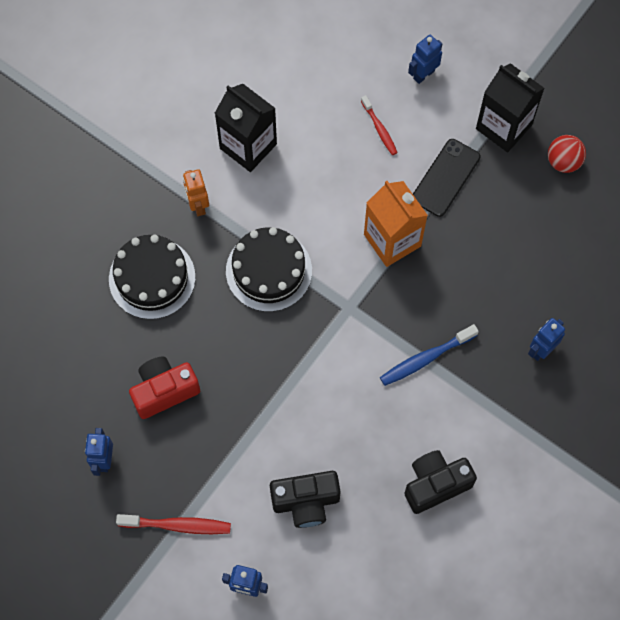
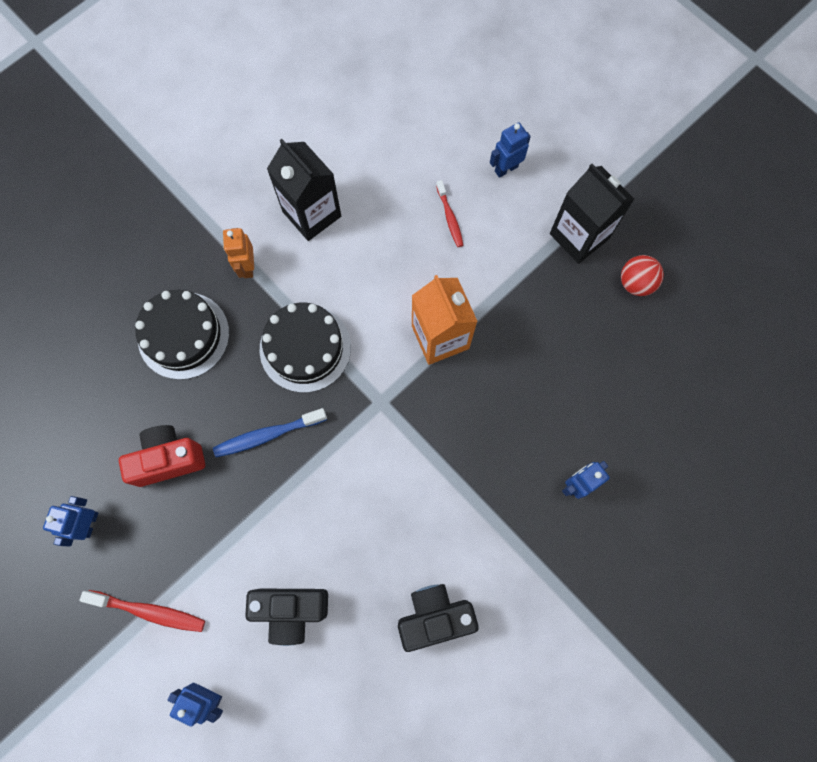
camera: 10 degrees right, 5 degrees up
(425, 358) = (450, 472): blue toothbrush -> blue toothbrush (267, 435)
(445, 178) = (508, 280): black phone -> none

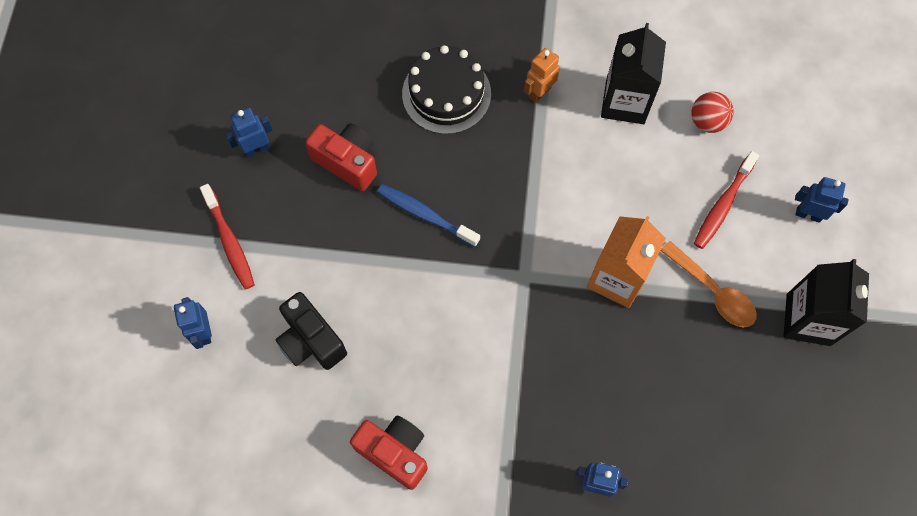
camera: 50 degrees right, 5 degrees down
(305, 348) = (515, 186): black cake -> none
(434, 616) = (394, 452): black camera -> red camera
(450, 218) = (722, 205): red toothbrush -> red toothbrush, size x1.51
(506, 280) = (713, 291): none -> orange spoon
(635, 283) = (812, 399): red ball -> red ball (707, 121)

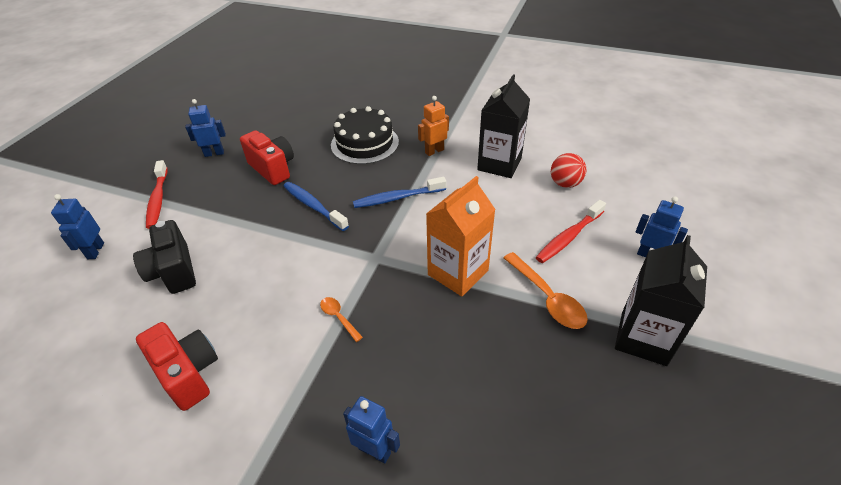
camera: 15 degrees right, 25 degrees down
(513, 359) = (338, 317): none -> orange spoon
(519, 183) = (397, 198): none -> blue toothbrush

